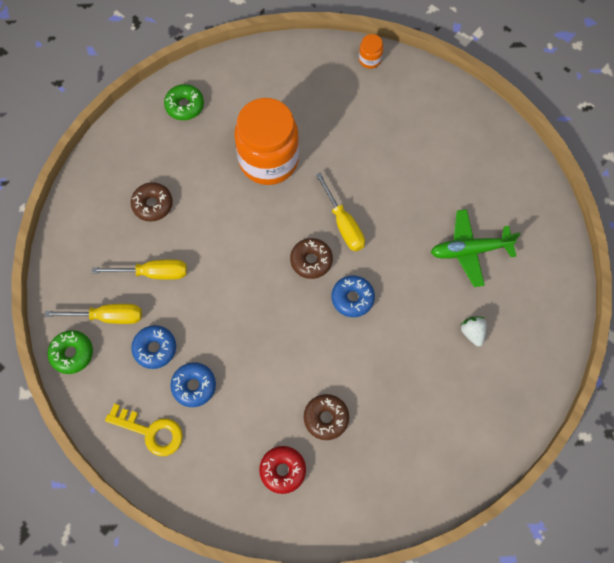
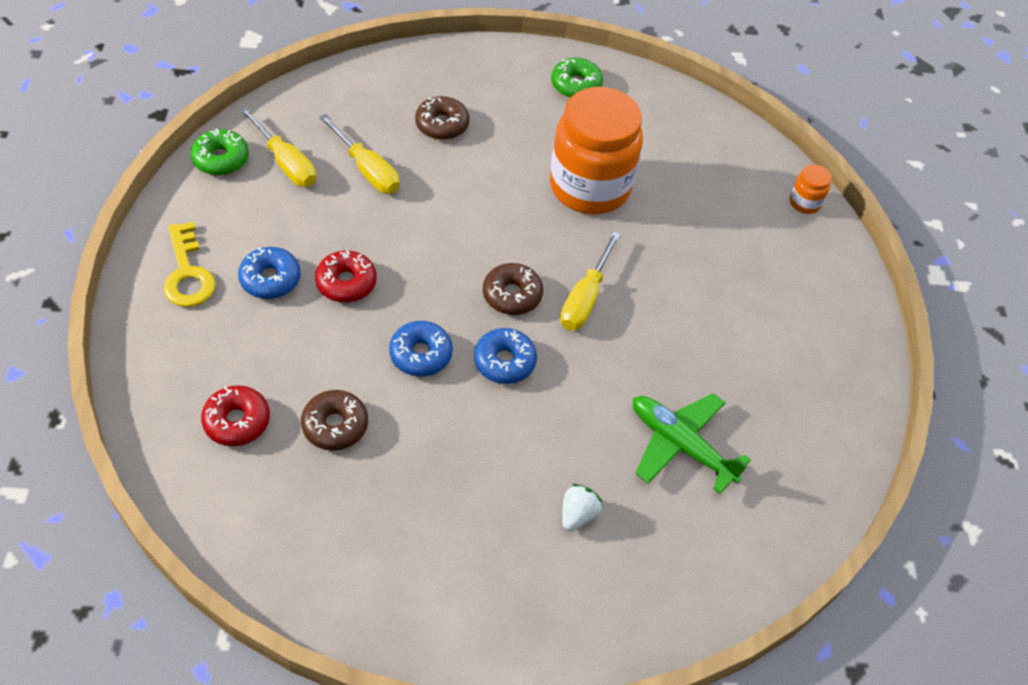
camera: 45 degrees right, 15 degrees down
(155, 348) = (284, 221): blue donut -> blue donut (420, 354)
(231, 345) = (346, 283): none -> red donut

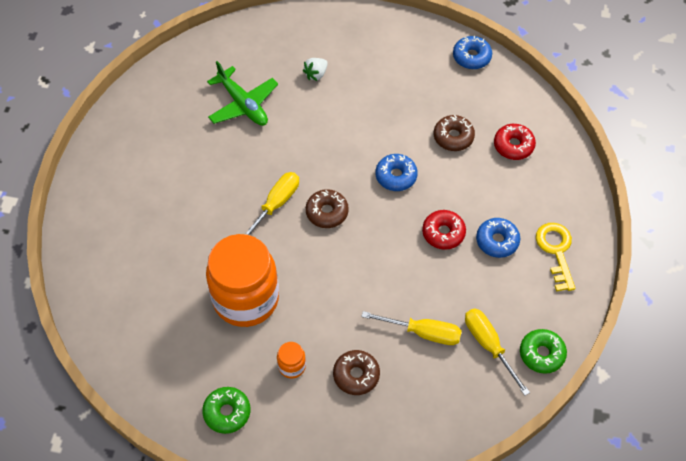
camera: 165 degrees left, 5 degrees up
(367, 169) = (423, 332): yellow screwdriver -> yellow screwdriver turned 135 degrees clockwise
(504, 361) = (341, 166): blue donut -> blue donut (471, 57)
(804, 203) = (78, 268): orange jar -> orange jar (292, 366)

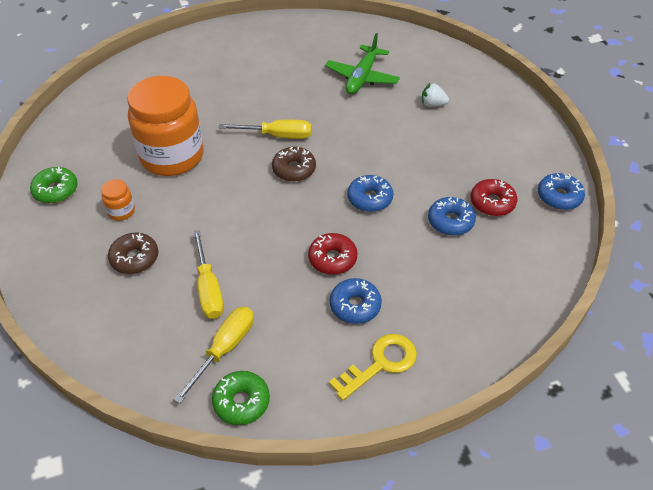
camera: 60 degrees right, 10 degrees down
(453, 137) = (450, 221): brown donut -> blue donut
(513, 145) = (483, 273): red donut -> red donut (492, 203)

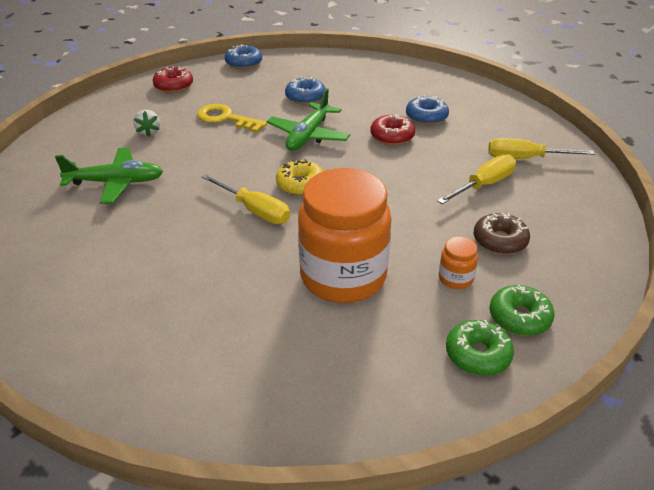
camera: 115 degrees left, 10 degrees down
(241, 402) = (553, 139): green donut -> green donut (519, 317)
(277, 136) = (255, 210): yellow screwdriver -> yellow screwdriver turned 150 degrees clockwise
(294, 169) = (300, 184): brown donut -> yellow donut
(369, 198) = (308, 135): blue donut -> green plane
(380, 364) = (462, 98): yellow key -> yellow key (226, 118)
(492, 203) = (270, 85): red donut -> red donut (173, 86)

